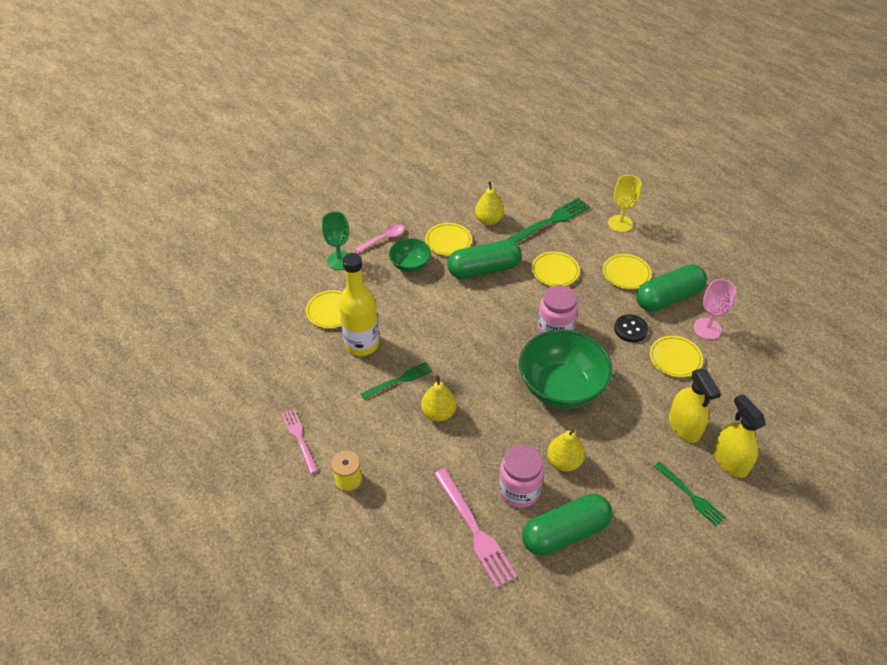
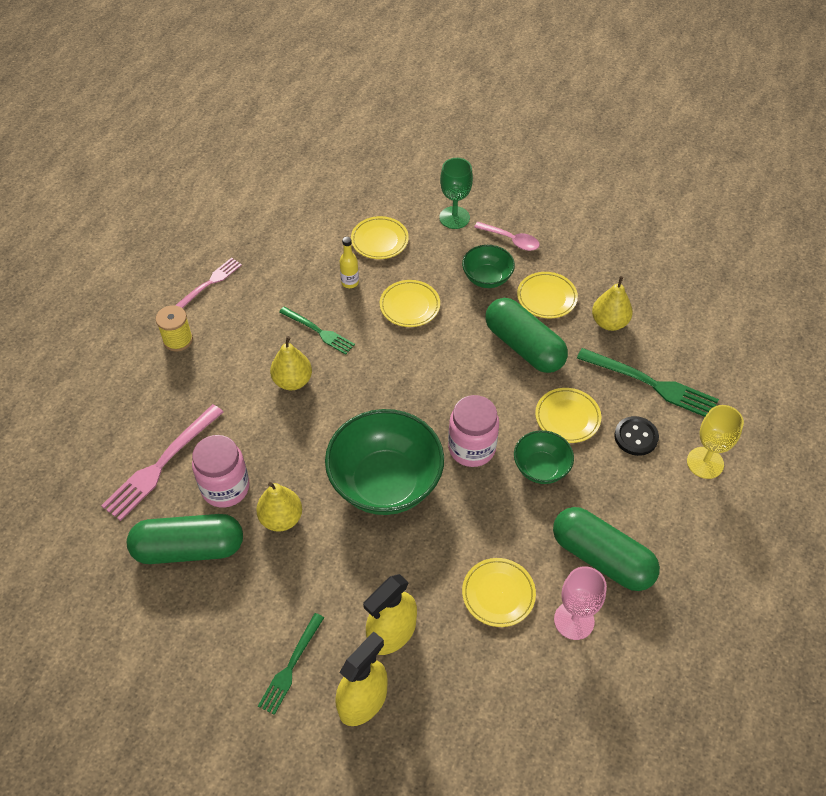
camera: 65 degrees right, 5 degrees up
(362, 344) = (350, 282): yellow bottle -> yellow bottle, size x0.44
(565, 532) = (189, 548): green capsule -> green capsule turned 45 degrees counterclockwise
(588, 300) = (541, 468): none -> green bowl
(626, 274) = (614, 496): yellow plate -> yellow plate (409, 306)
(630, 329) = (519, 529): black button -> black button (636, 437)

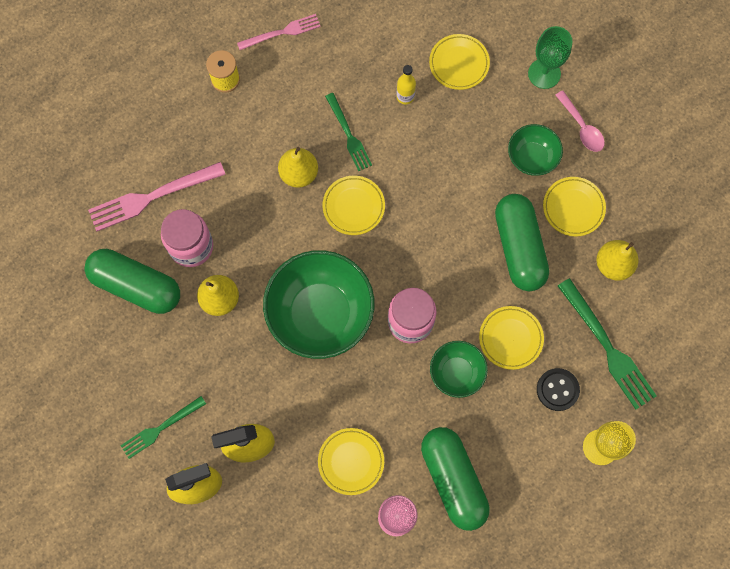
camera: 30 degrees right, 20 degrees up
(409, 306) = (443, 150): yellow plate -> yellow plate (353, 206)

